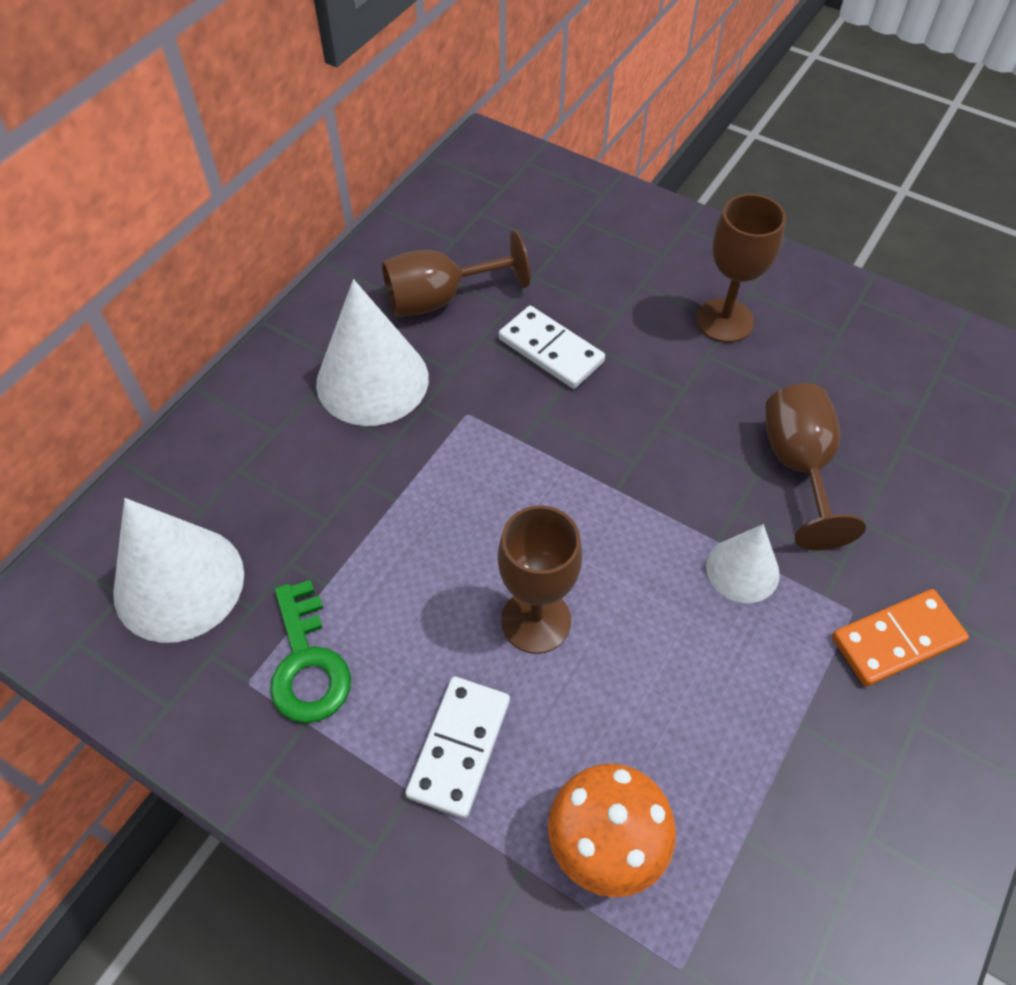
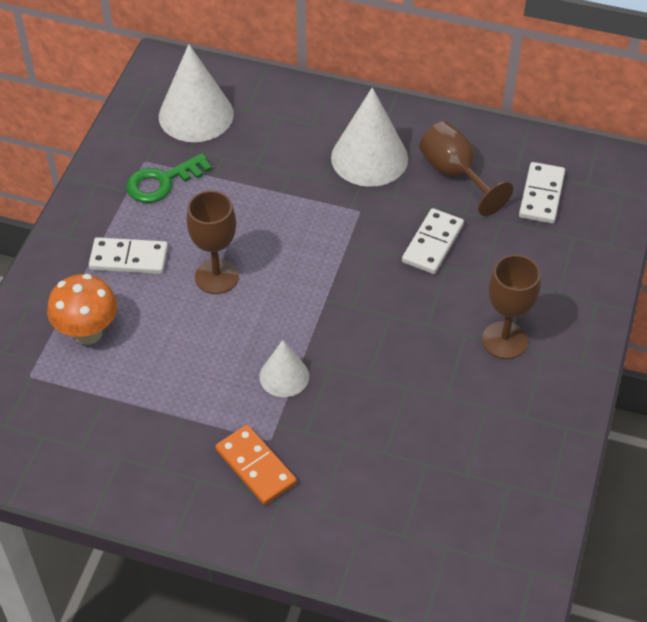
camera: 75 degrees right, 5 degrees down
(506, 229) = (541, 195): none -> white domino
(798, 466) = (381, 400): brown goblet -> none

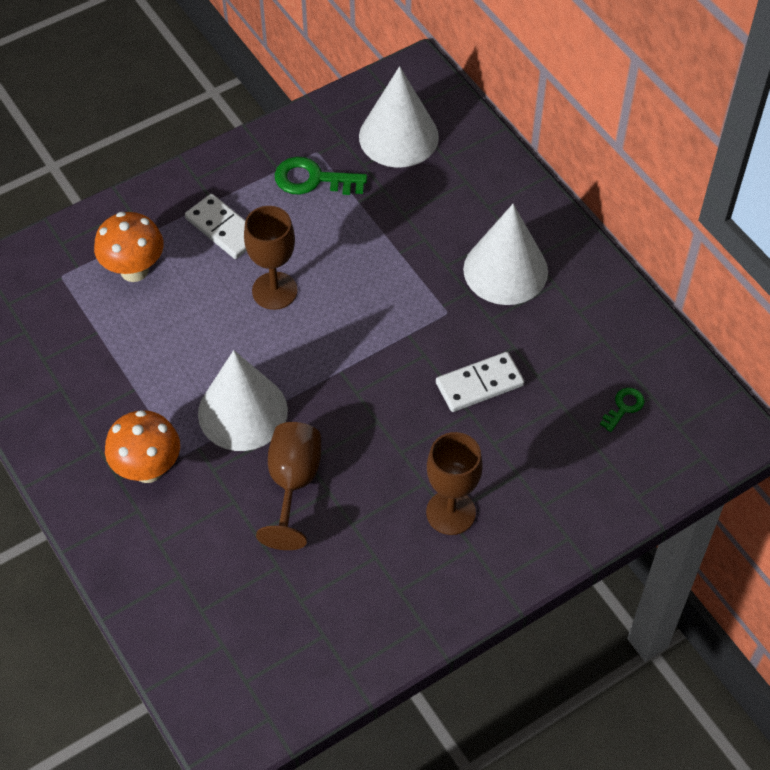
camera: 40 degrees right, 5 degrees up
(255, 467) = (148, 469): orange domino -> orange mushroom
(284, 376) = (242, 412): white cone -> white cone, size x1.75
(455, 174) = (565, 335): brown goblet -> brown goblet (293, 483)
(541, 195) = (624, 407): white domino -> green key

